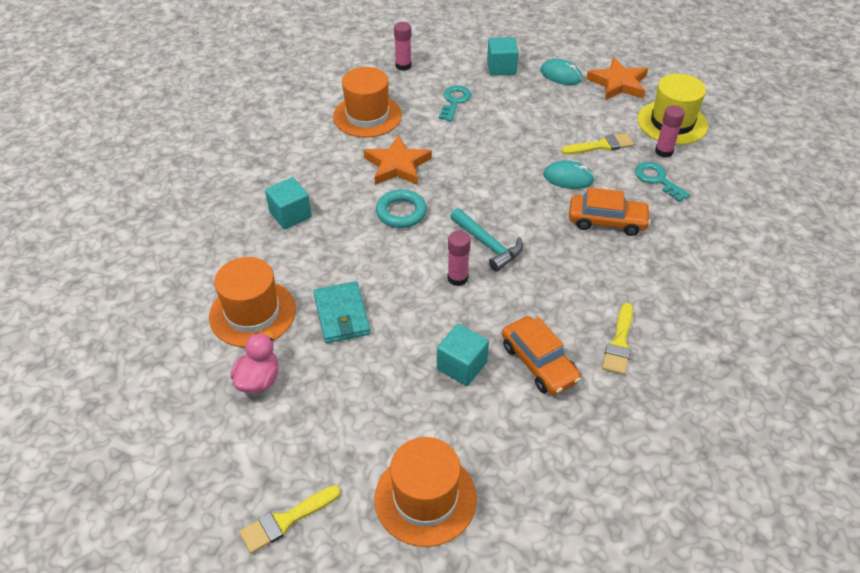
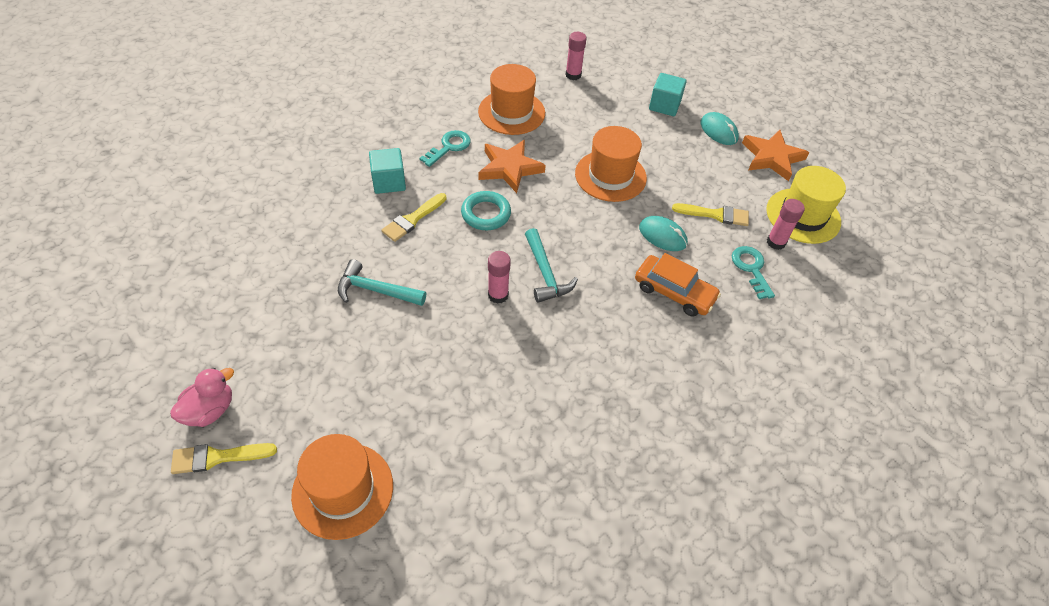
camera: 20 degrees right, 5 degrees up
(252, 313) = (304, 260): orange hat -> orange hat (610, 176)
(258, 380) = (272, 322): pink duck -> pink duck (210, 410)
(342, 315) = (376, 290): turquoise wallet -> turquoise hammer
(454, 101) = (599, 124): turquoise key -> turquoise key (449, 147)
(462, 366) = (450, 380): turquoise cube -> none
(539, 363) = (522, 406): orange car -> none
(619, 343) = (610, 418): yellow brush -> yellow brush (412, 219)

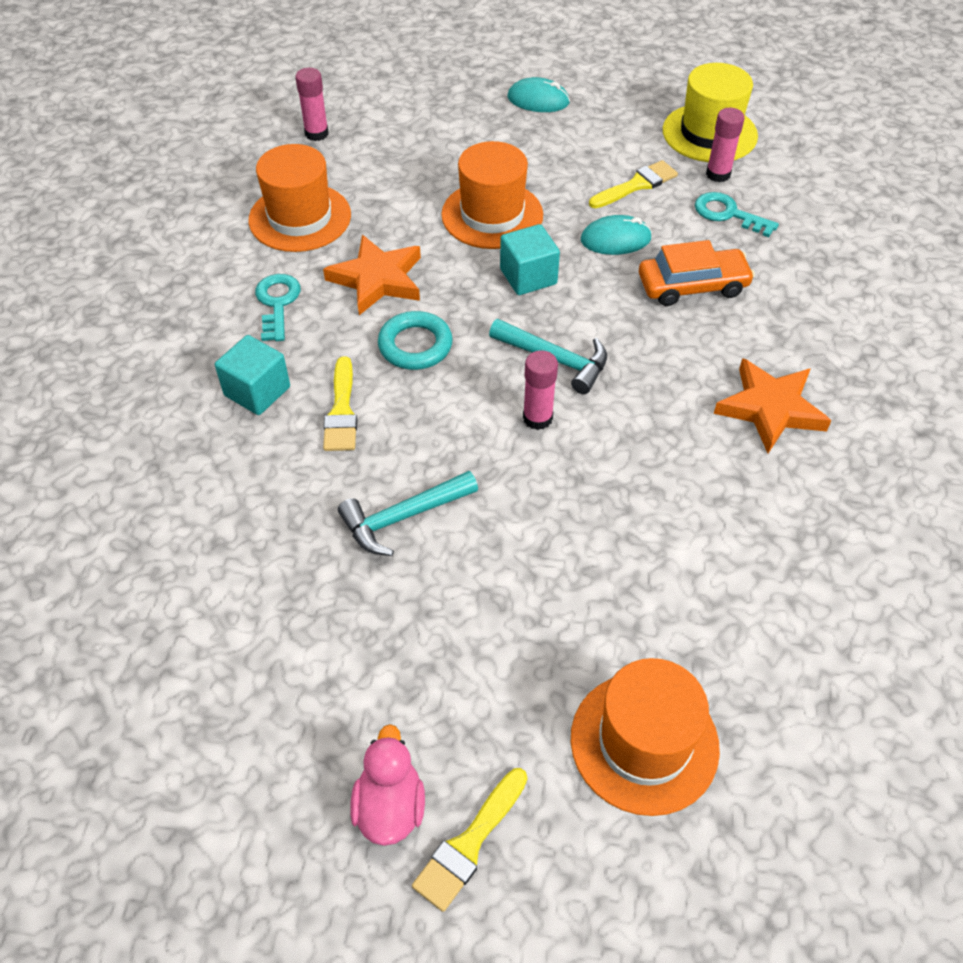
camera: 40 degrees left, 0 degrees up
(664, 105) = (454, 107): turquoise cube -> turquoise cube (528, 276)
(772, 158) = (617, 95): orange star -> orange star (770, 409)

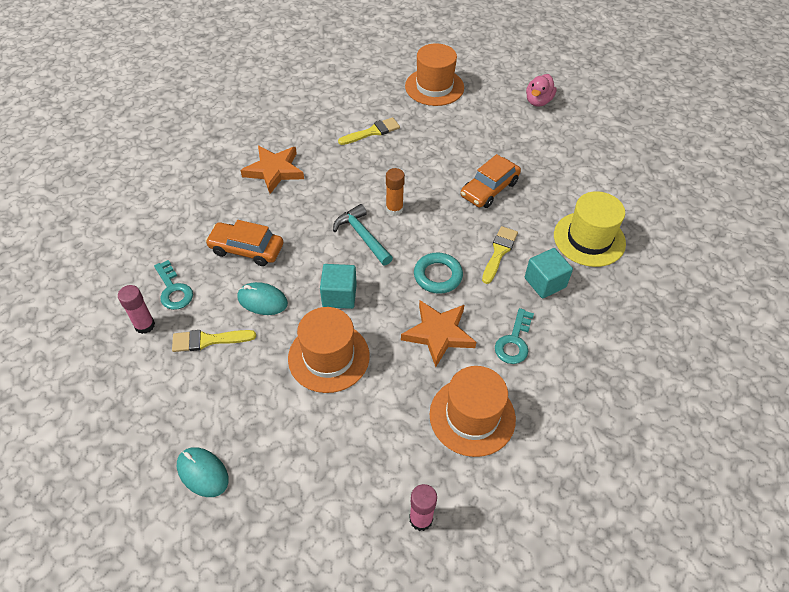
camera: 155 degrees left, 0 degrees up
(403, 517) = (489, 189): turquoise hammer -> orange car
(469, 844) = (514, 84): yellow brush -> yellow brush (372, 132)
(537, 418) = (394, 209): pink glue stick -> orange glue stick
(709, 133) = (109, 367): yellow hat -> yellow hat (589, 239)

